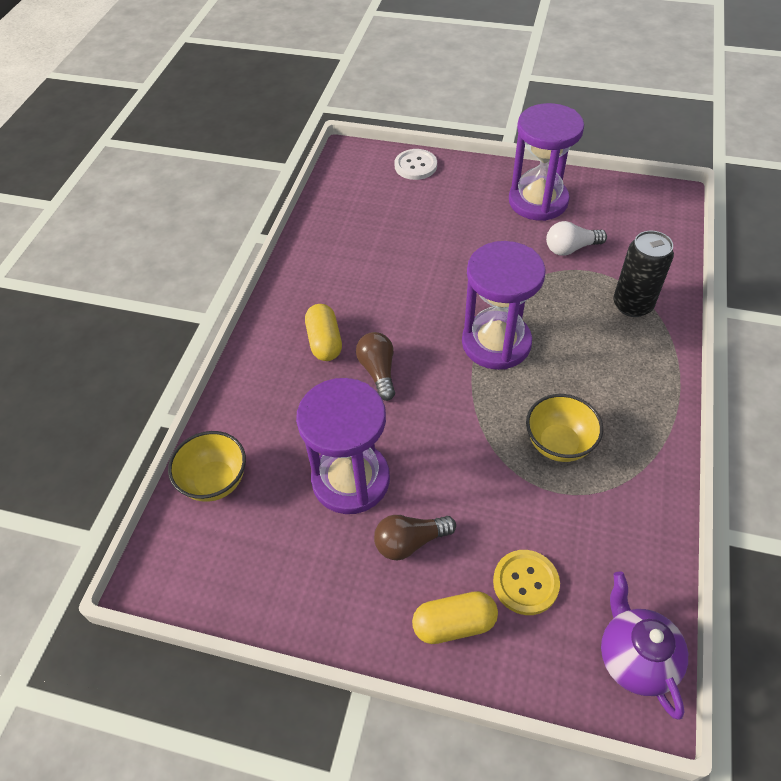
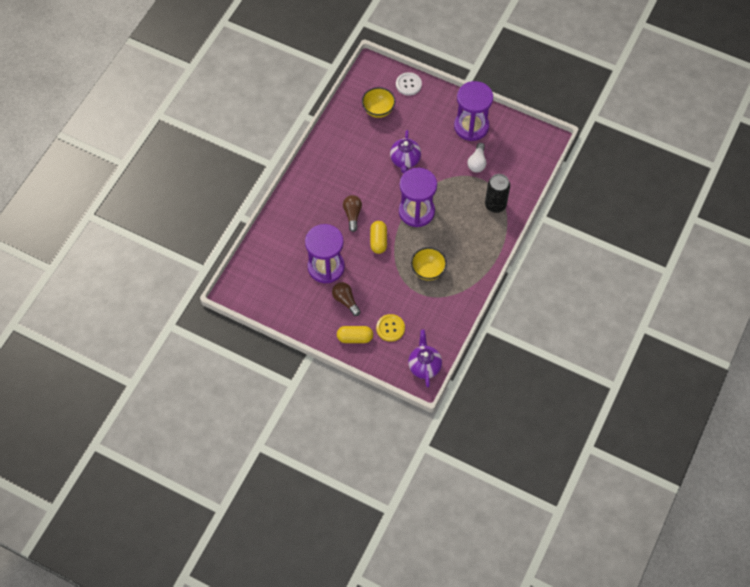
camera: 10 degrees right, 10 degrees up
(215, 481) = (263, 254): yellow bowl -> yellow bowl (378, 110)
(324, 342) = (329, 192): yellow capsule -> yellow capsule (378, 241)
(410, 542) = (345, 301): brown light bulb -> brown light bulb turned 60 degrees clockwise
(446, 268) = (405, 160): none -> purple teapot
(570, 248) = (477, 162): white light bulb -> white light bulb turned 75 degrees counterclockwise

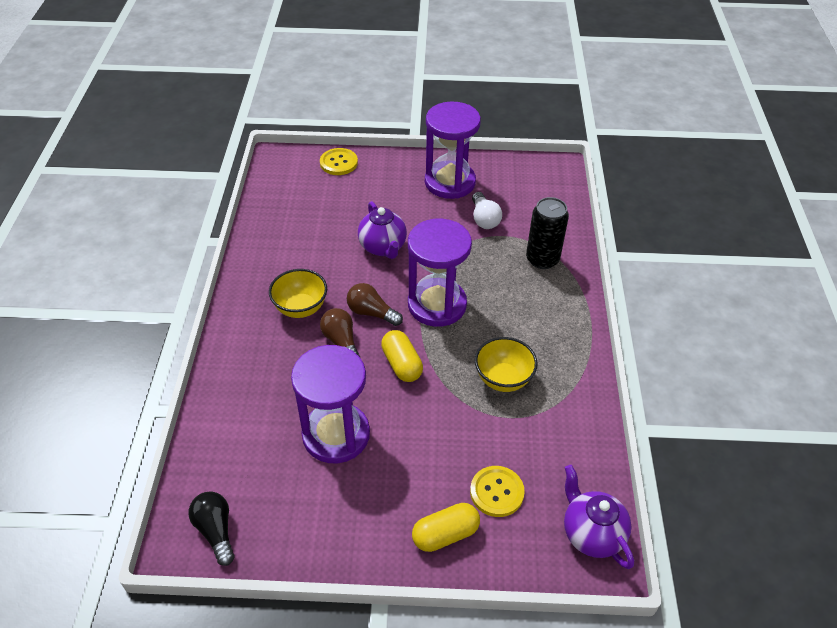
camera: 25 degrees left, 15 degrees down
(250, 292) = (216, 531): none -> black light bulb
(345, 301) = (396, 476): brown light bulb -> brown light bulb (371, 313)
(378, 110) = (312, 201): yellow bowl -> yellow bowl (300, 308)
(408, 84) = (338, 163): white button -> yellow button

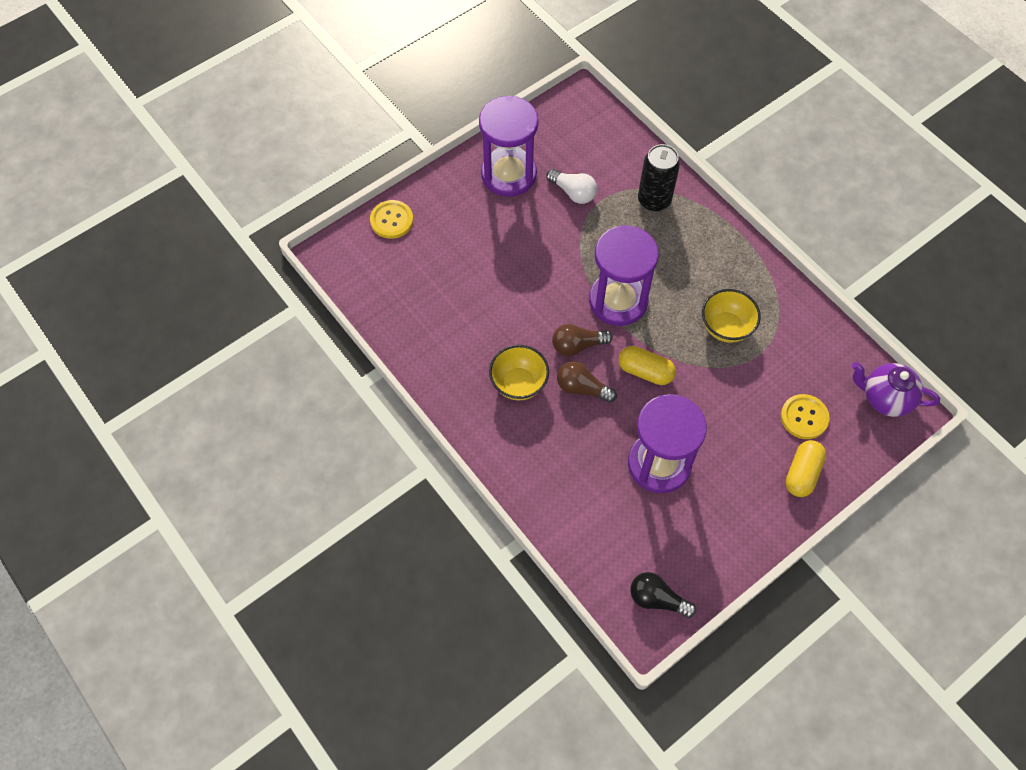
camera: 40 degrees left, 15 degrees up
(383, 247) = (522, 279): purple teapot -> none

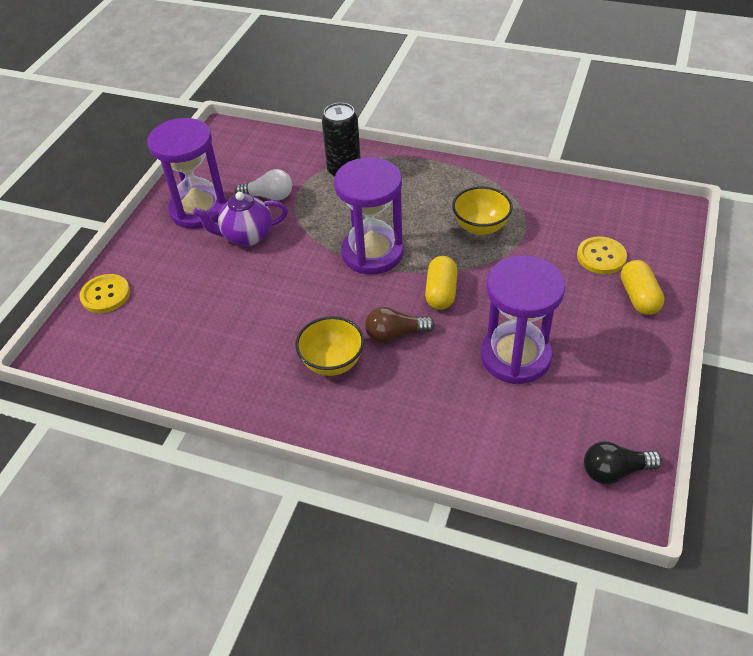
camera: 30 degrees left, 15 degrees down
(577, 345) = (363, 304): brown light bulb -> none
(645, 371) = (441, 292): yellow capsule -> yellow capsule turned 75 degrees counterclockwise
(885, 398) = (648, 212): purple teapot -> purple teapot (246, 236)

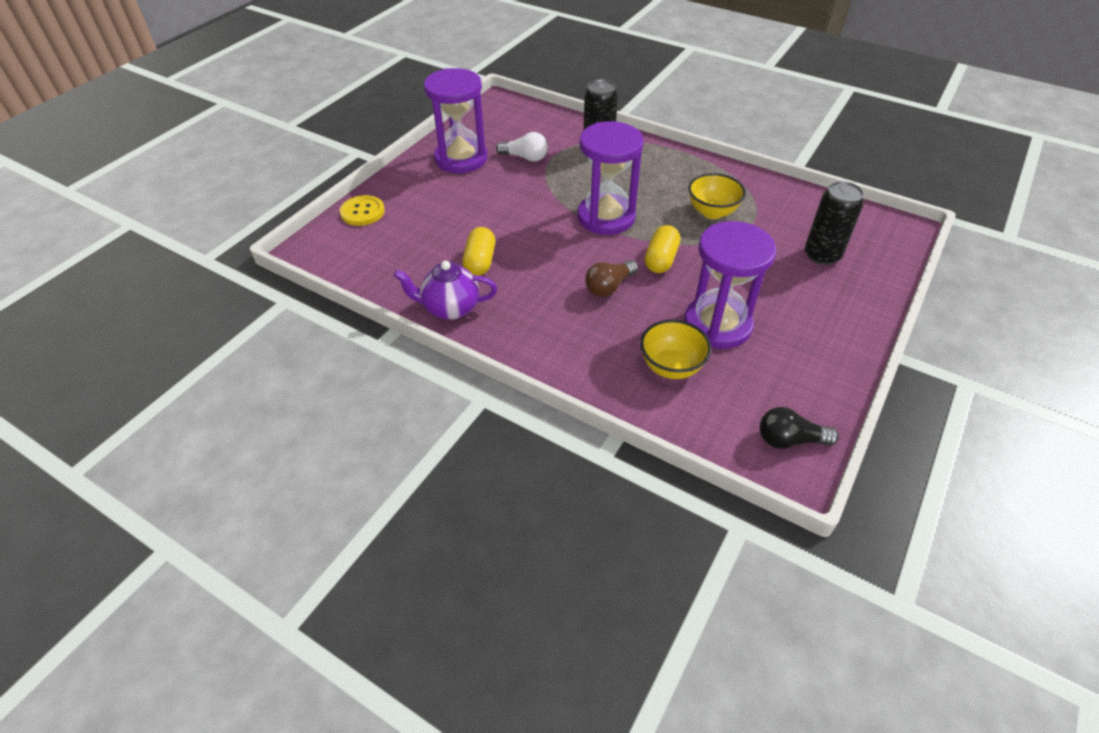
camera: 10 degrees right, 0 degrees up
(246, 236) = (497, 186): purple teapot -> purple teapot (450, 308)
(332, 362) = (545, 300): yellow bowl -> yellow bowl (671, 367)
(395, 334) = (609, 287): brown light bulb -> brown light bulb turned 45 degrees counterclockwise
(601, 257) = (822, 255): yellow button -> black can
(639, 297) = (850, 295): yellow capsule -> yellow capsule (480, 262)

